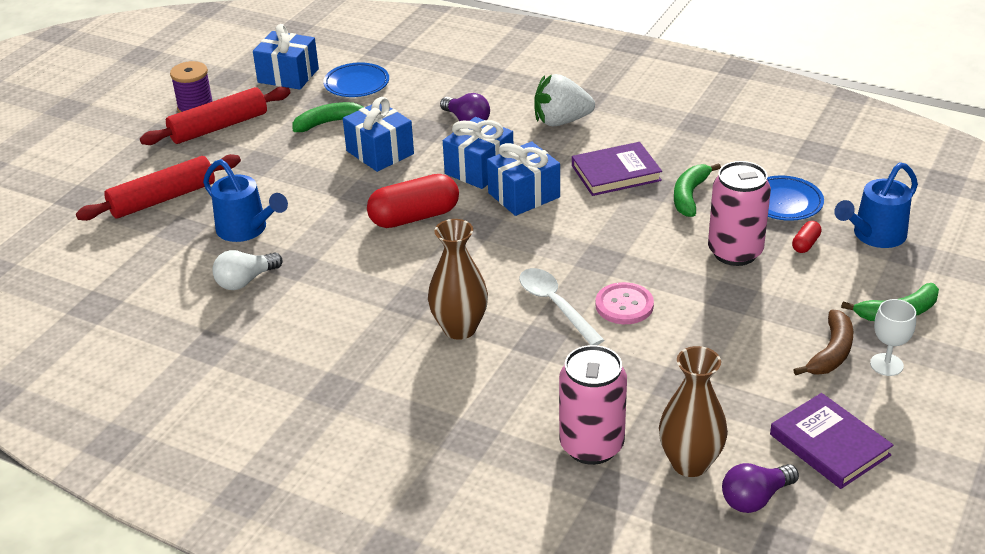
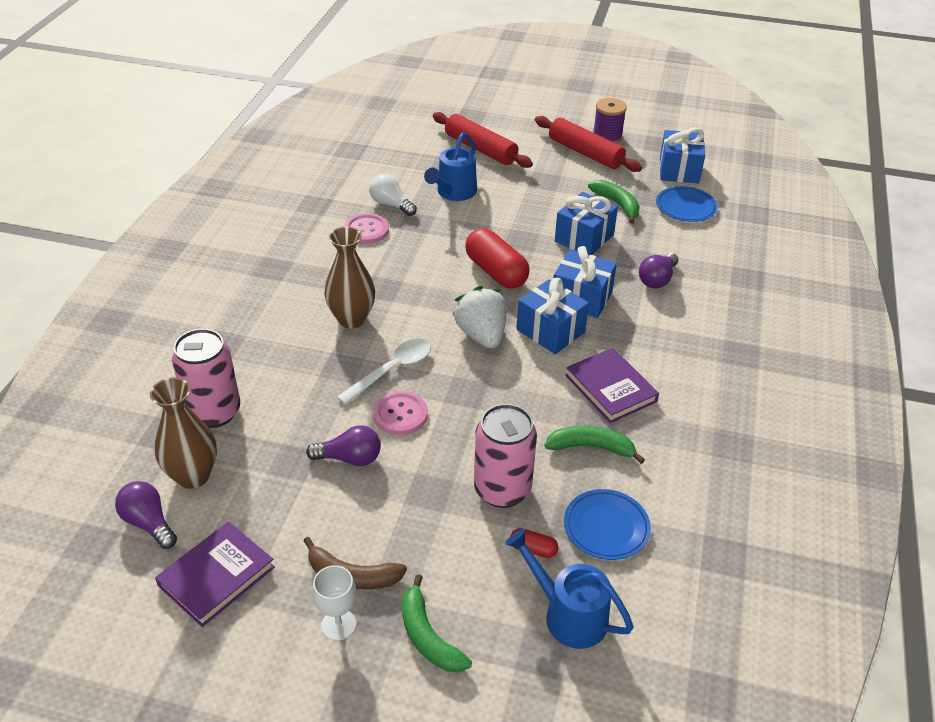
camera: 75 degrees right, 5 degrees up
(290, 305) = (366, 230): none -> pink button
(561, 121) = (686, 340): white strawberry -> white strawberry (482, 335)
(681, 344) = (350, 458): none -> purple light bulb

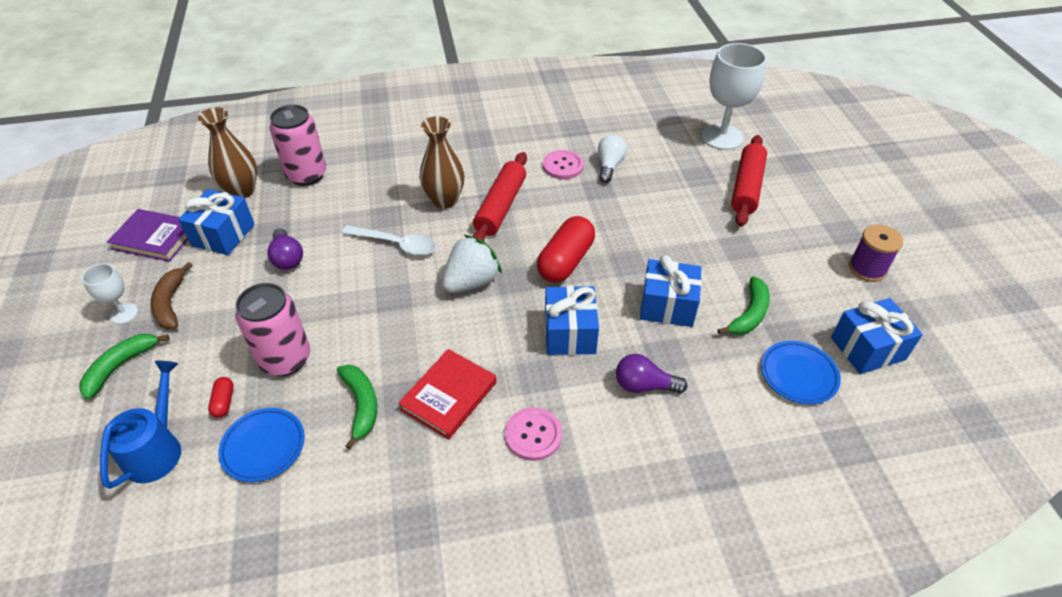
camera: 65 degrees right, 5 degrees up
(148, 523) = (194, 190): purple light bulb -> none
(400, 414) = (347, 268): pink button -> pink button (533, 435)
(407, 134) = (722, 137): none -> white goblet
(453, 193) = (660, 195): blue watering can -> none
(550, 331) = (506, 326): blue gift -> blue gift (223, 235)
(585, 153) = (818, 261): red rolling pin -> red rolling pin (500, 207)
(610, 388) = (449, 396): purple book -> red book

